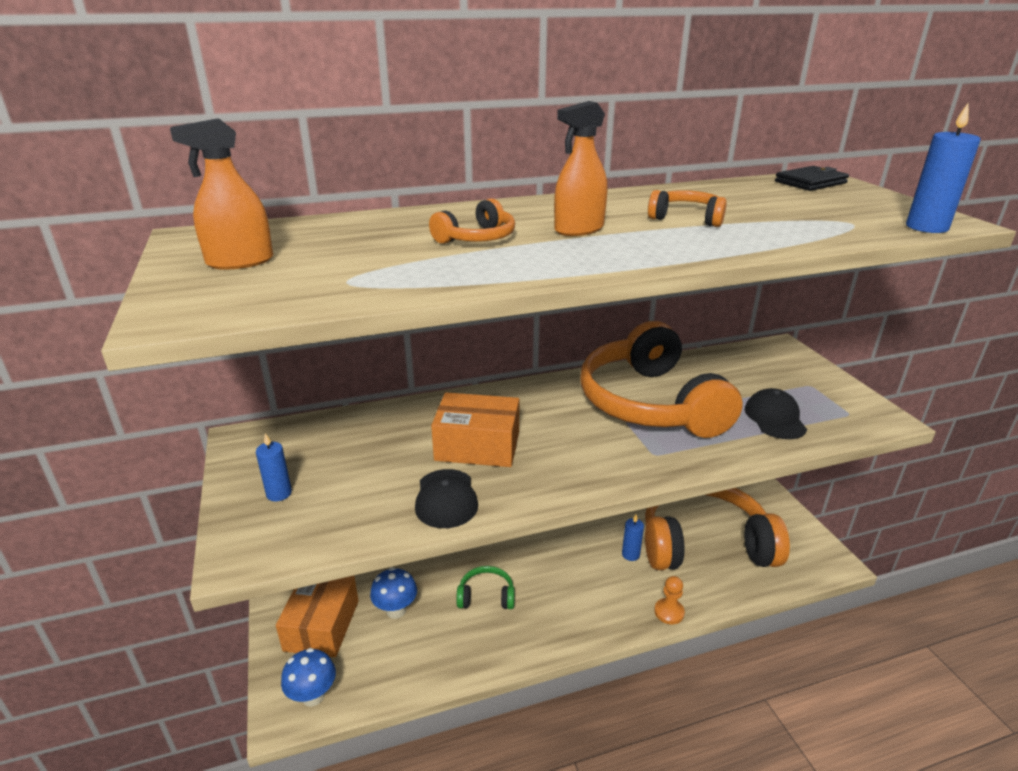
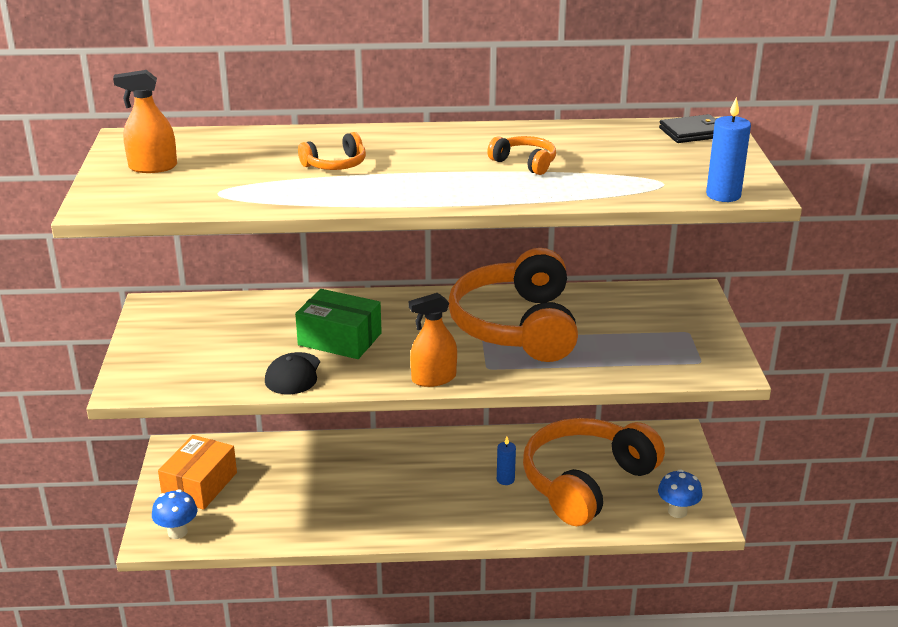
camera: 15 degrees right, 0 degrees up
(279, 493) = (167, 351): blue candle -> none
(396, 610) = (266, 485): blue mushroom -> blue mushroom (677, 511)
(477, 446) = (339, 339): orange box -> green box
(486, 596) = (351, 489): green headphones -> none
(579, 229) = (423, 164): orange spray bottle -> orange spray bottle (433, 378)
(669, 612) = (513, 530): orange pawn -> none
(704, 543) = (586, 482): orange headphones -> orange headphones turned 60 degrees counterclockwise
(775, 418) = (624, 355): black cap -> none

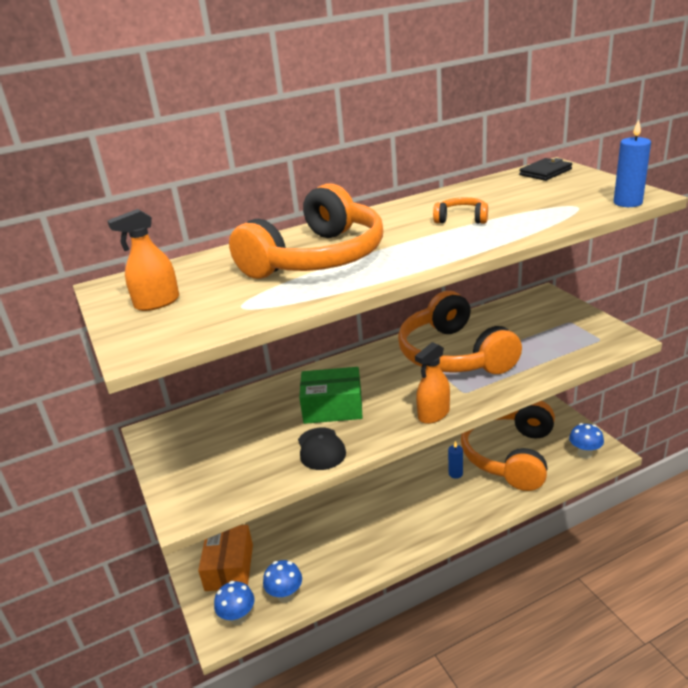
camera: 20 degrees left, 0 degrees up
(235, 530) = (285, 595): none -> blue mushroom
(335, 164) = (317, 258): orange headphones -> orange headphones, size x2.46

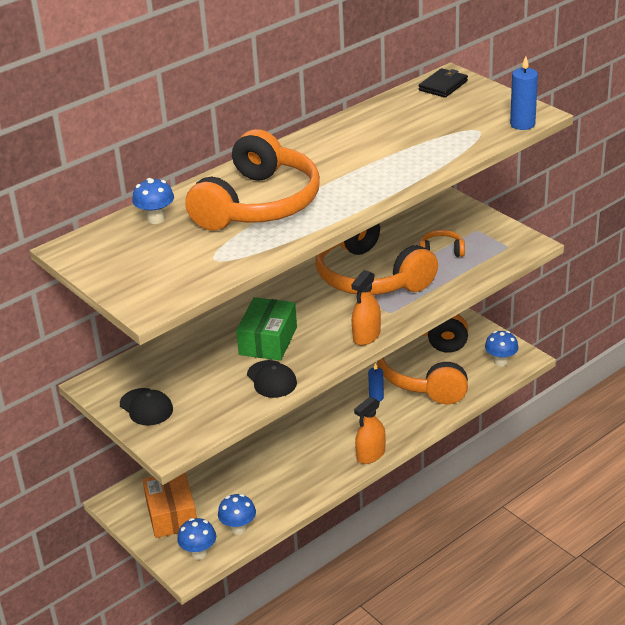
camera: 15 degrees left, 5 degrees up
(157, 303) = (132, 262): orange spray bottle -> orange spray bottle (370, 455)
(186, 462) = (146, 407): none -> black cap
(208, 265) = (156, 219): none -> blue mushroom
(333, 407) = (268, 341): green box -> green box turned 60 degrees counterclockwise
(461, 219) = (377, 150): orange headphones -> orange headphones (441, 251)

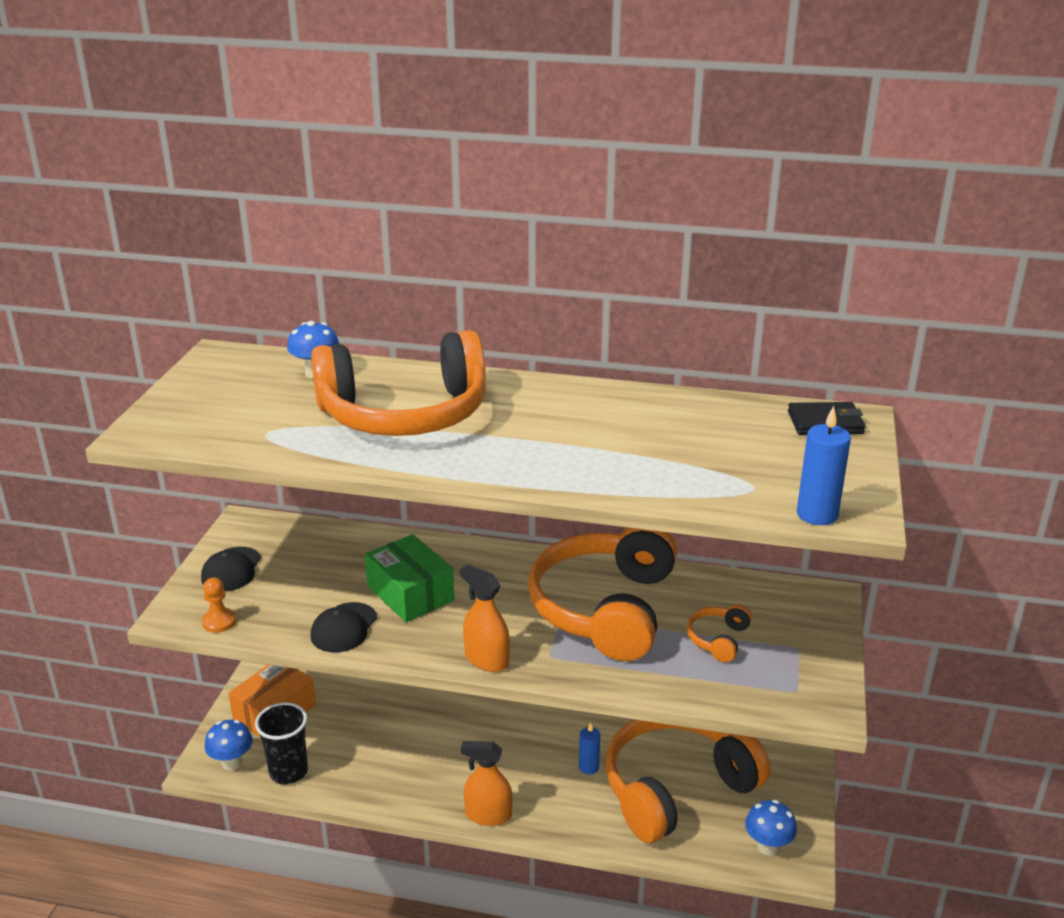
camera: 50 degrees right, 5 degrees down
(201, 430) = (219, 622): none -> orange pawn
(238, 528) = (288, 772): blue mushroom -> black cup
(268, 341) = (410, 593): green box -> green box turned 75 degrees clockwise
(366, 336) = (486, 659): orange spray bottle -> orange spray bottle turned 45 degrees clockwise
(441, 251) = (718, 639): orange headphones -> orange headphones turned 120 degrees counterclockwise

